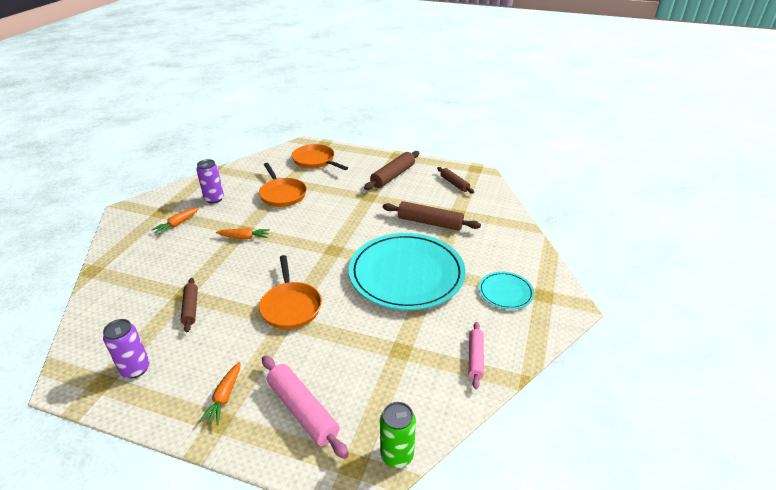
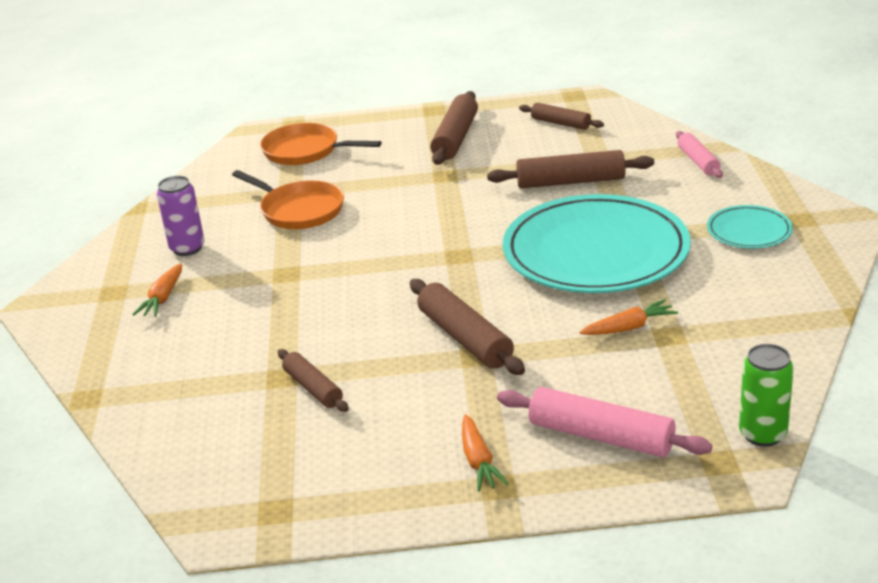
camera: 20 degrees left, 5 degrees down
(135, 369) = (310, 478): purple can -> none
(244, 237) = (299, 282): orange carrot -> orange carrot (629, 328)
(290, 306) = (465, 338): orange pan -> brown rolling pin
(475, 358) = (772, 311): pink rolling pin -> pink rolling pin (698, 161)

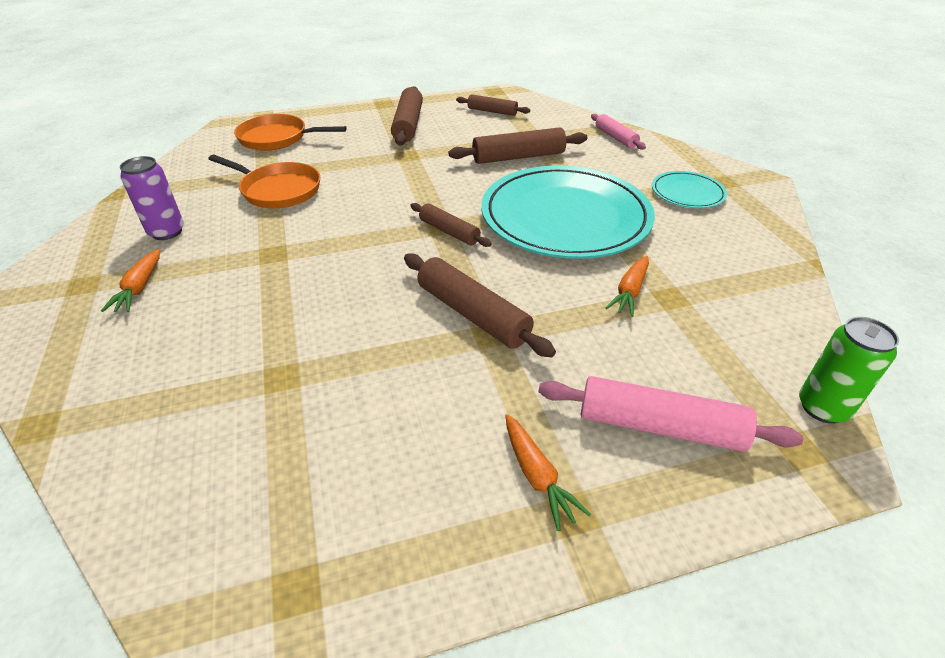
camera: 15 degrees left, 10 degrees up
(313, 388) = (320, 389): brown rolling pin -> brown rolling pin (449, 231)
(629, 328) = (629, 292): orange carrot -> orange carrot turned 150 degrees clockwise

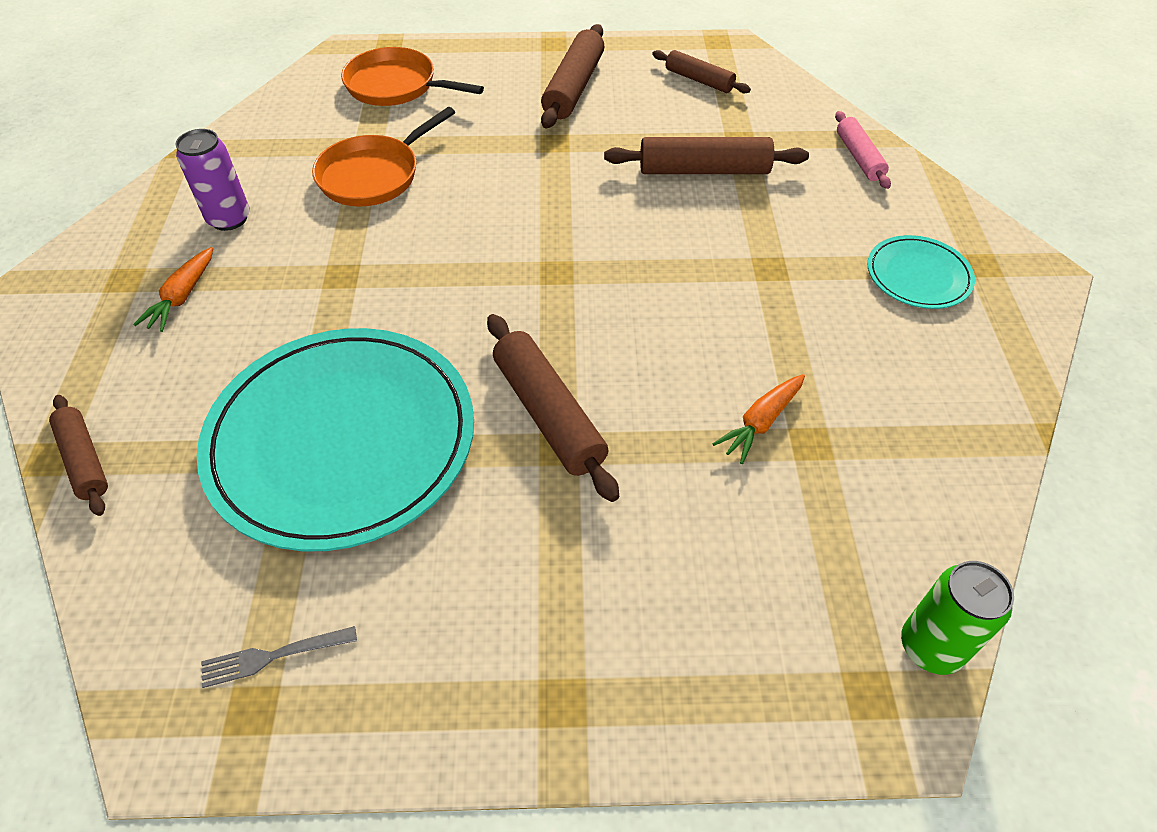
camera: 15 degrees right, 10 degrees up
(278, 190) = (373, 175): orange pan -> orange pan turned 90 degrees clockwise
(303, 539) = (273, 656): none -> grey fork
(449, 231) = (565, 281): brown rolling pin -> brown rolling pin (85, 460)
(537, 476) = (541, 648): orange carrot -> none
(565, 217) = (726, 286): turquoise plate -> turquoise plate (342, 440)
(659, 426) = (710, 621): pink rolling pin -> none

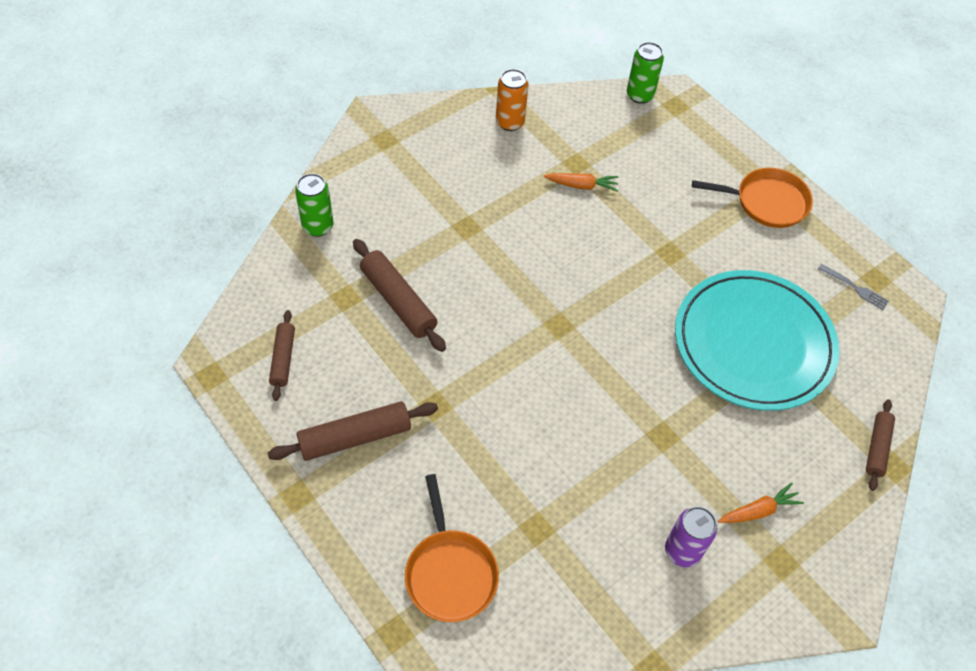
camera: 130 degrees left, 5 degrees up
(373, 175) = (564, 495): orange pan -> orange pan (767, 202)
(549, 414) = (656, 268): brown rolling pin -> none
(859, 157) = (318, 226): pink rolling pin -> green can
(918, 276) = (418, 162): turquoise plate -> none
(951, 411) = (510, 122): none -> orange can

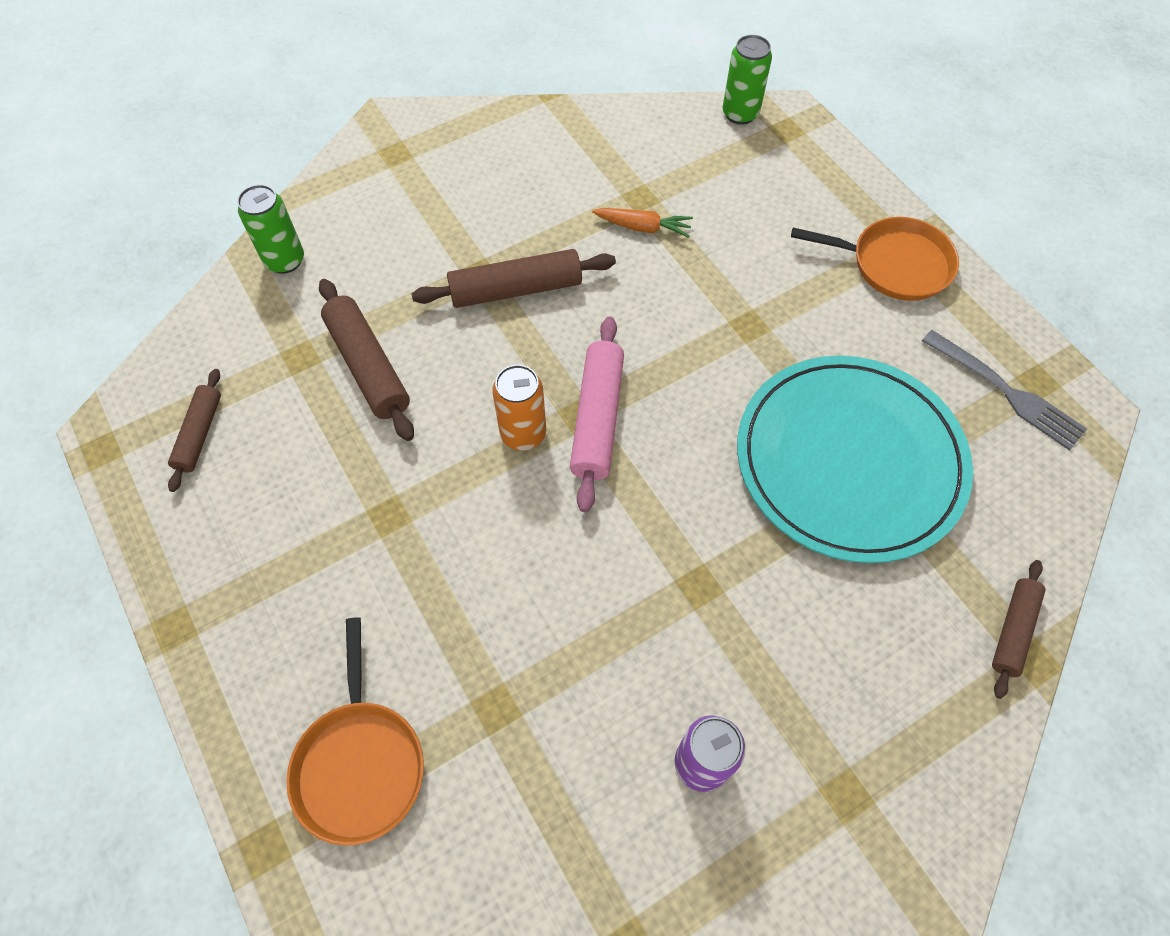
camera: 10 degrees right, 5 degrees up
(355, 437) = (270, 551): brown rolling pin -> brown rolling pin (516, 290)
(510, 122) = (561, 140): orange can -> orange can (523, 434)
(572, 327) = (597, 418): none -> pink rolling pin
(758, 510) = (823, 711): orange carrot -> none
(855, 288) = (1006, 392): grey fork -> grey fork, size x1.67

